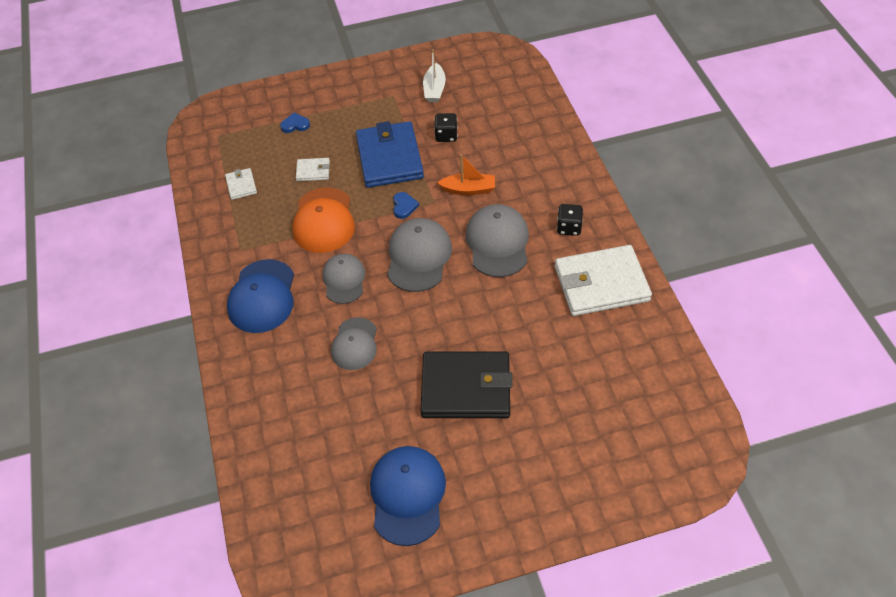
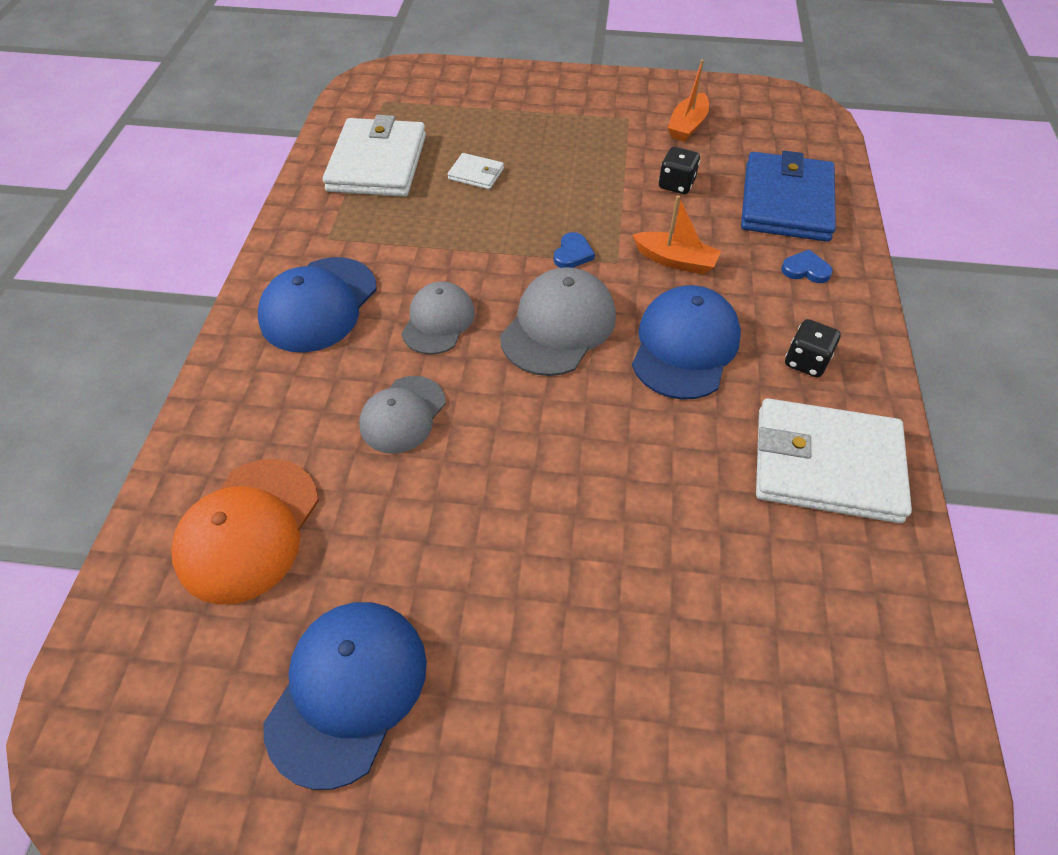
camera: 20 degrees right, 0 degrees up
(241, 185) = (377, 163): white wallet -> white wallet, size x2.23
(295, 125) = (484, 116): blue heart -> blue heart (805, 270)
(323, 220) = (455, 237): orange cap -> orange cap (248, 529)
(389, 158) = (584, 188): blue wallet -> blue wallet (786, 202)
(434, 89) = (687, 126): white boat -> orange boat
(466, 387) = (532, 547): black wallet -> none
(497, 243) = (685, 346): grey cap -> blue cap

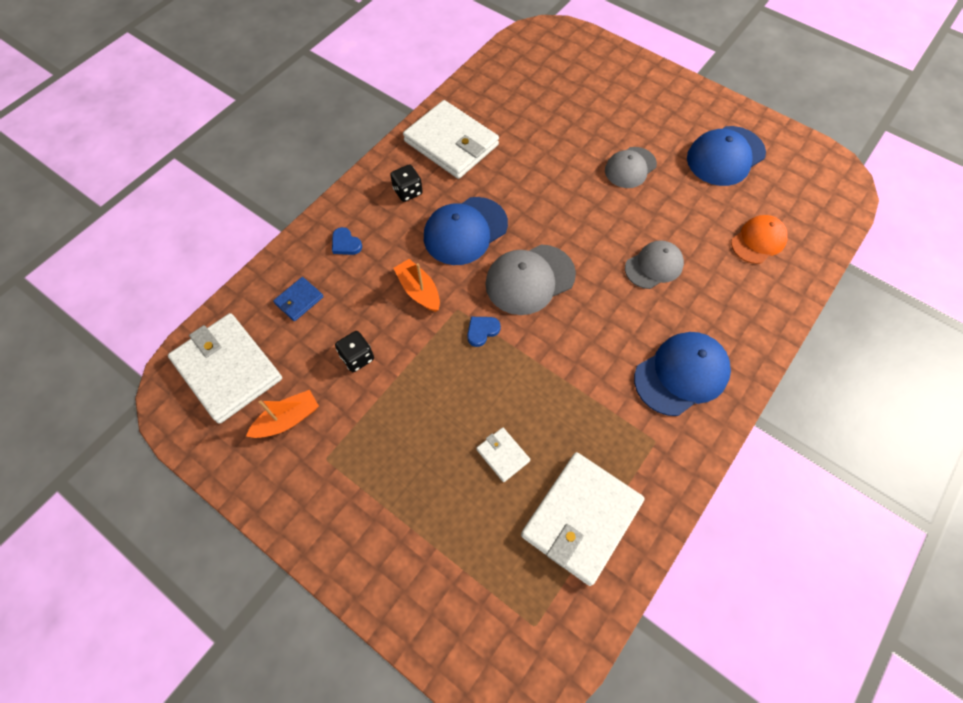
camera: 150 degrees left, 10 degrees up
(248, 529) = (758, 241): orange cap -> orange cap, size x0.67
(438, 321) = (604, 320): grey cap -> grey cap (630, 167)
(779, 133) = (227, 370): none -> white wallet
(786, 202) = (299, 300): blue wallet -> blue wallet, size x0.45

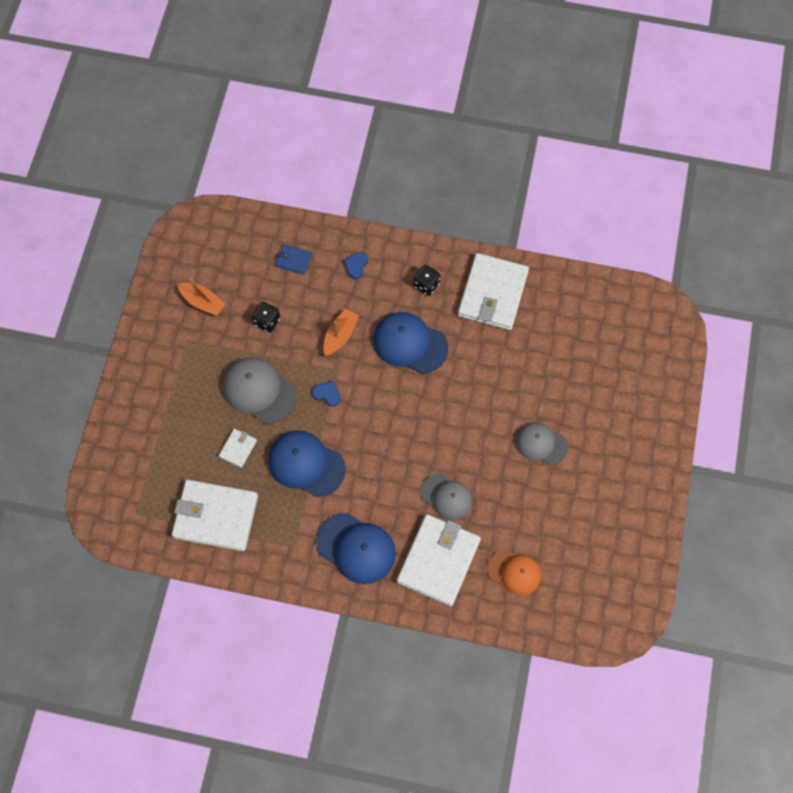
camera: 65 degrees right, 5 degrees up
(227, 370) = (220, 246): white wallet -> white wallet (438, 561)
(530, 279) = (388, 409): grey cap -> grey cap (259, 391)
(725, 156) = (597, 519): blue cap -> blue cap (306, 464)

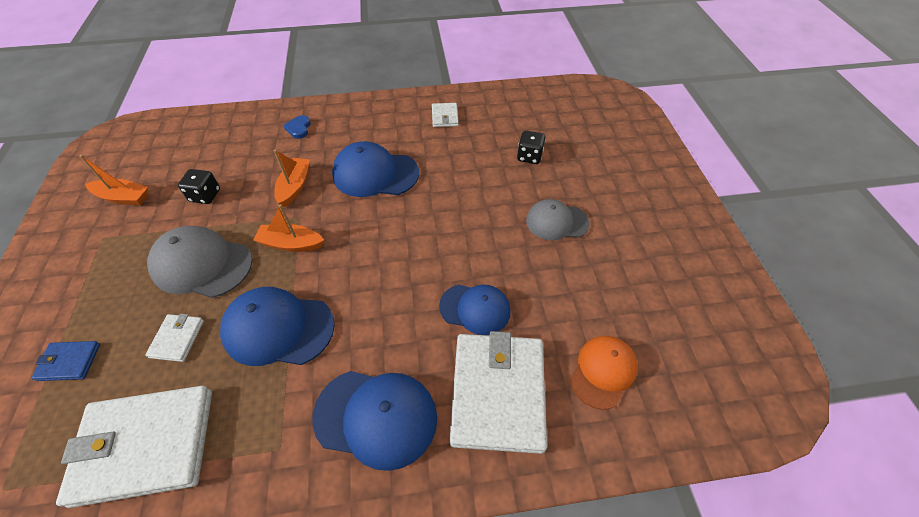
camera: 20 degrees left, 15 degrees down
(293, 260) = (230, 139): blue wallet -> blue wallet (69, 362)
(327, 394) = (291, 244): blue heart -> orange boat
(426, 285) = (376, 125): black dice -> black dice (529, 156)
(446, 496) = (475, 309): grey cap -> blue cap
(493, 294) = (445, 117): white wallet -> white wallet, size x0.45
(514, 572) = (603, 372): orange cap -> orange cap turned 60 degrees counterclockwise

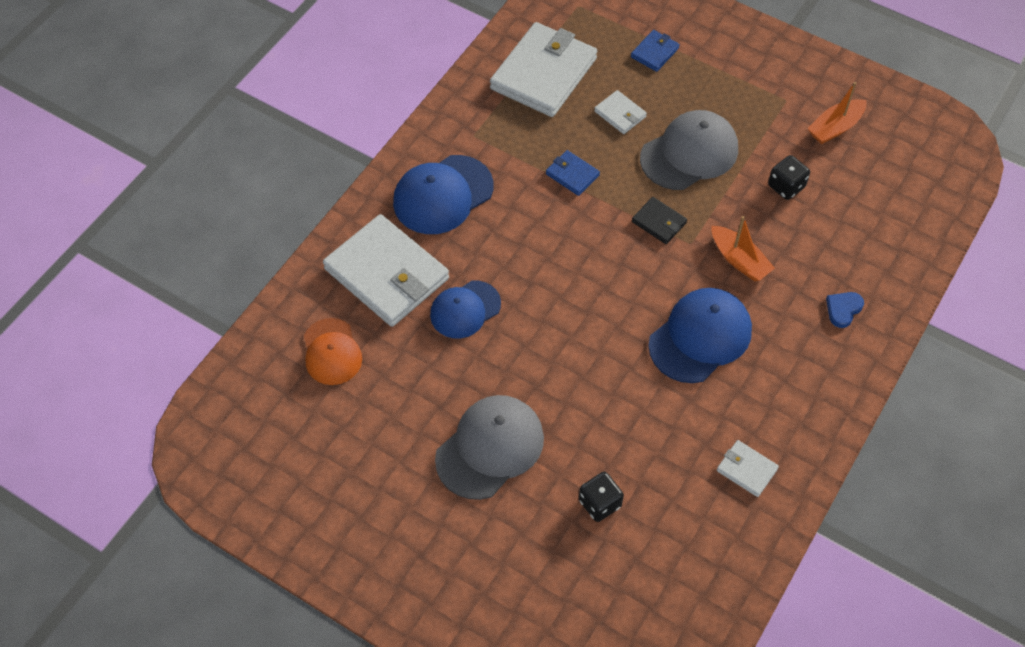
camera: 130 degrees right, 5 degrees up
(278, 328) = (572, 175): blue cap -> blue wallet
(291, 244) = (659, 222): orange boat -> black wallet
(299, 128) = (843, 309): blue heart -> blue heart turned 90 degrees counterclockwise
(556, 222) = (490, 448): grey cap -> grey cap, size x1.50

